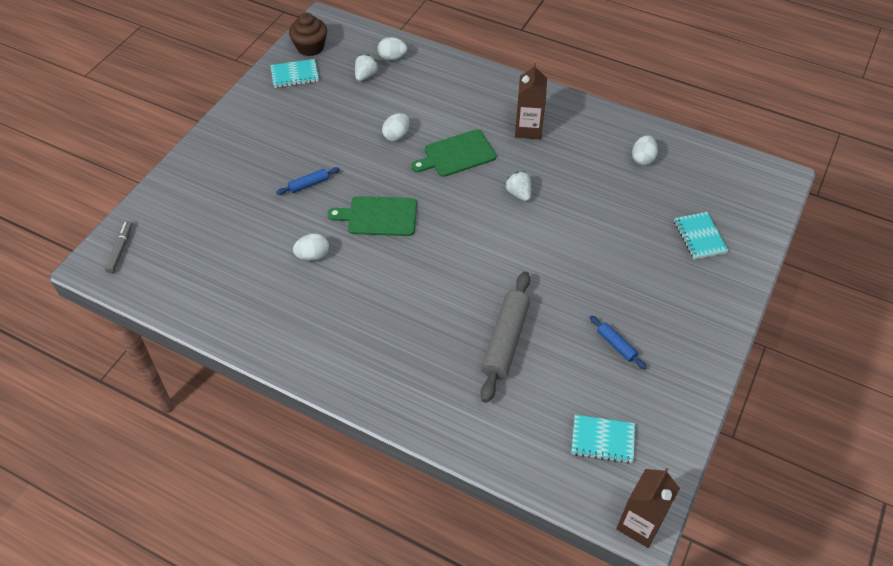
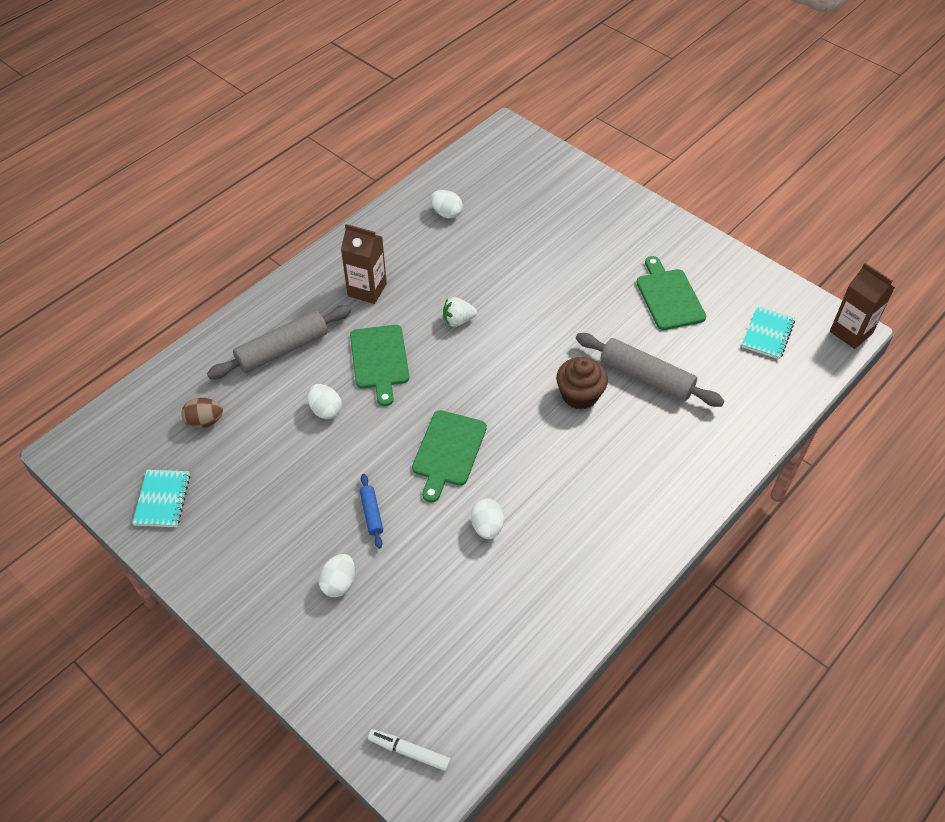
camera: 75 degrees left, 0 degrees up
(120, 249) = (409, 752): grey marker -> white marker
(310, 47) = (116, 473): brown cupcake -> brown cupcake (579, 395)
(366, 76) = (205, 421): white strawberry -> brown egg
(392, 57) = (185, 387): white egg -> white egg (339, 583)
(446, 97) = (282, 349): none -> grey rolling pin
(616, 345) = (669, 297): blue rolling pin -> green cutting board
(700, 237) = (559, 204): turquoise notebook -> none

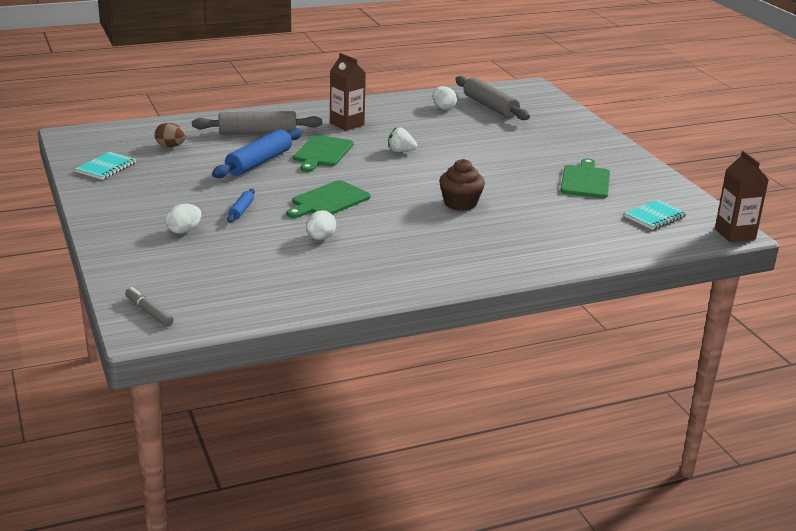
camera: 25 degrees right, 25 degrees down
(325, 410) = (259, 162): white egg -> blue rolling pin
(409, 752) = (149, 312): white marker -> grey marker
(646, 377) = (525, 209): grey rolling pin -> grey rolling pin (490, 106)

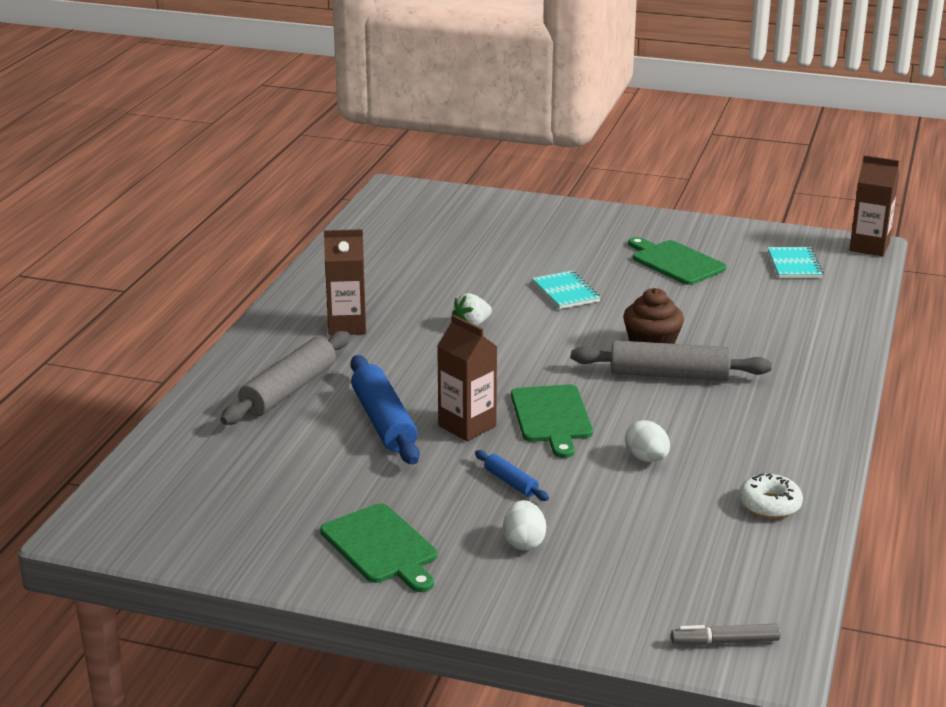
camera: 50 degrees left, 0 degrees up
(106, 167) = (248, 537): turquoise notebook -> turquoise notebook (565, 292)
(170, 146) = (244, 465): brown egg -> none
(285, 183) = (467, 426): none -> brown carton
(318, 287) = (769, 505): none -> white donut
(322, 153) = (411, 372): green cutting board -> green cutting board (381, 547)
(443, 108) = (385, 255): white egg -> none
(490, 106) = (420, 230): grey rolling pin -> grey rolling pin (669, 375)

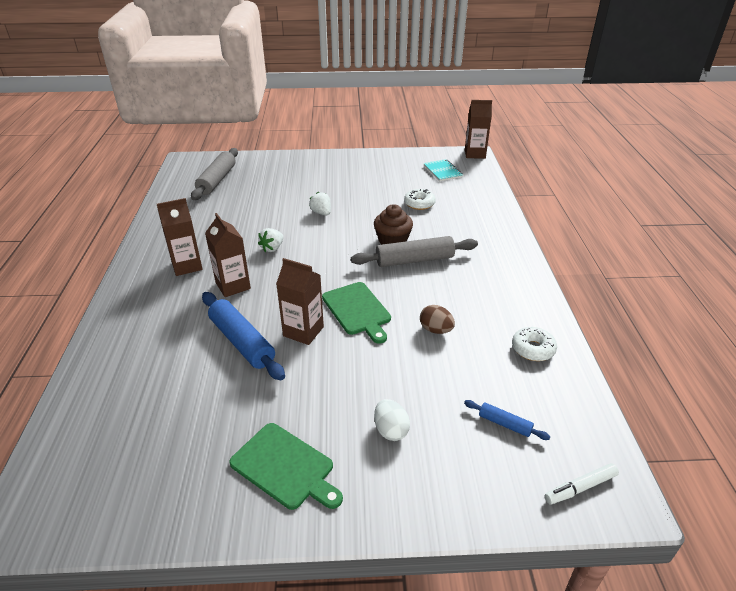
camera: 20 degrees left, 10 degrees up
(289, 390) = (161, 330): grey rolling pin -> grey rolling pin (217, 180)
(398, 359) = (233, 286): none -> brown carton
(511, 482) = (355, 374): blue rolling pin -> blue rolling pin (504, 424)
(565, 292) = (321, 213): turquoise notebook -> white strawberry
(646, 458) = (436, 330): white egg -> brown egg
(675, 262) = (376, 181): green cutting board -> none
(725, 304) = (419, 204): none -> white donut
(725, 642) = (580, 488): grey marker -> white marker

